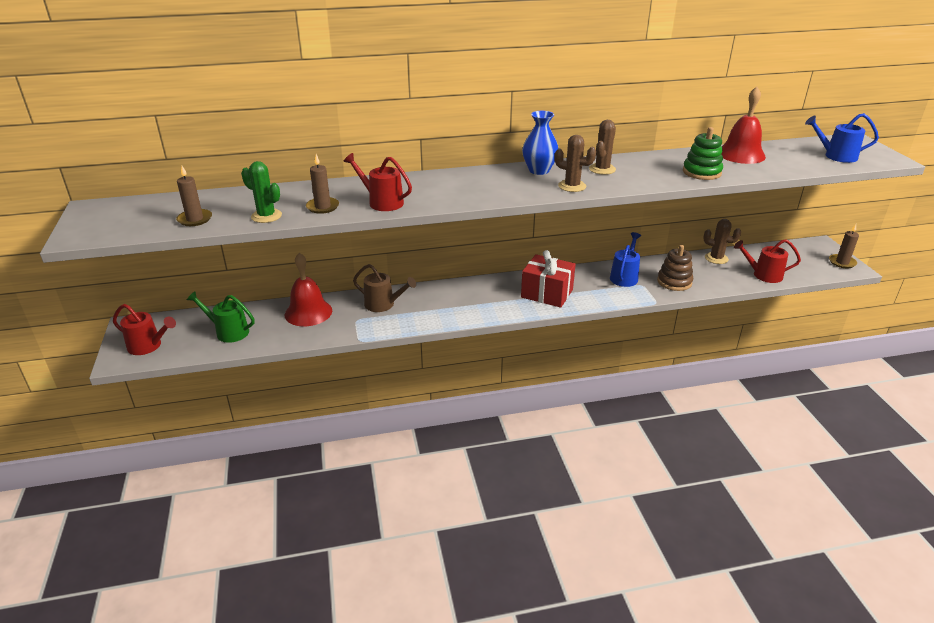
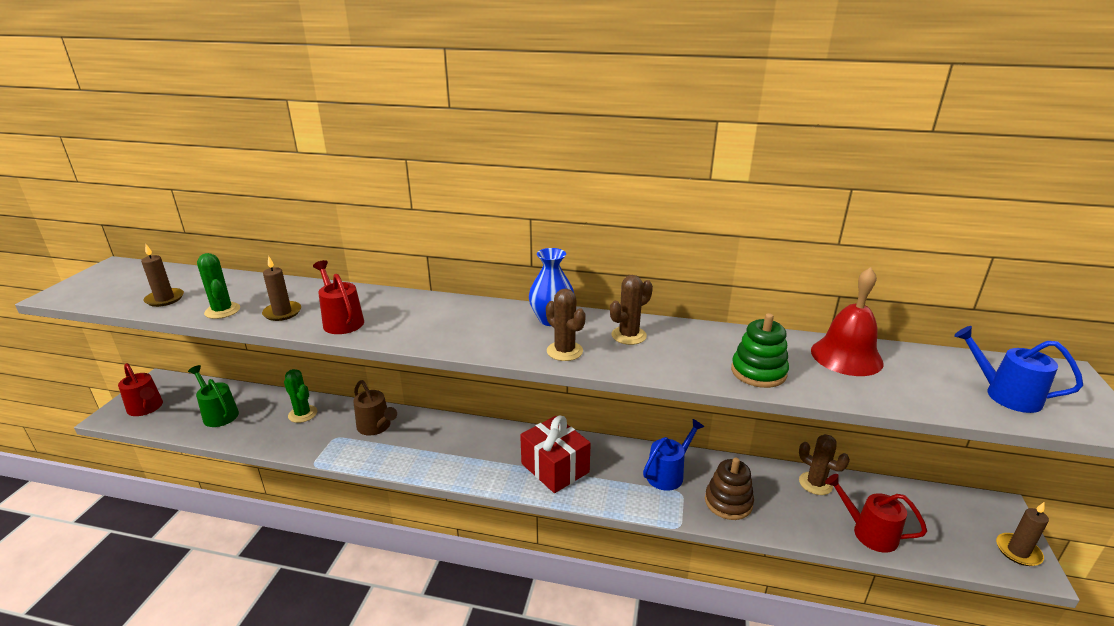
camera: 25 degrees right, 5 degrees down
(308, 312) = (303, 414): red bell -> green cactus

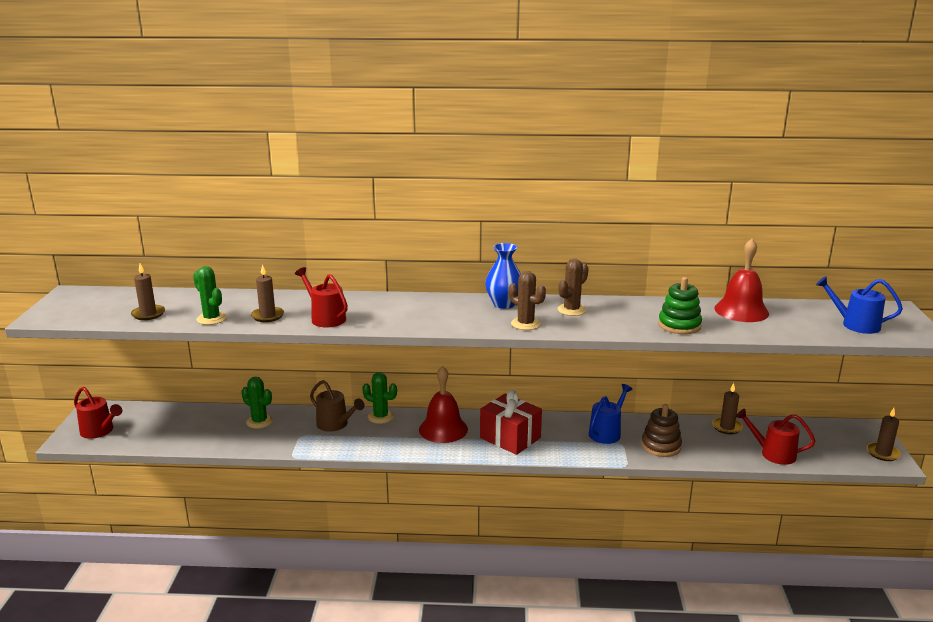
camera: 10 degrees left, 5 degrees down
(218, 414) = (176, 429): green watering can -> none
(426, 422) = (380, 417): none -> green cactus
(486, 446) = (443, 429): none -> red bell
(815, 483) = (727, 427): brown cactus -> brown candle

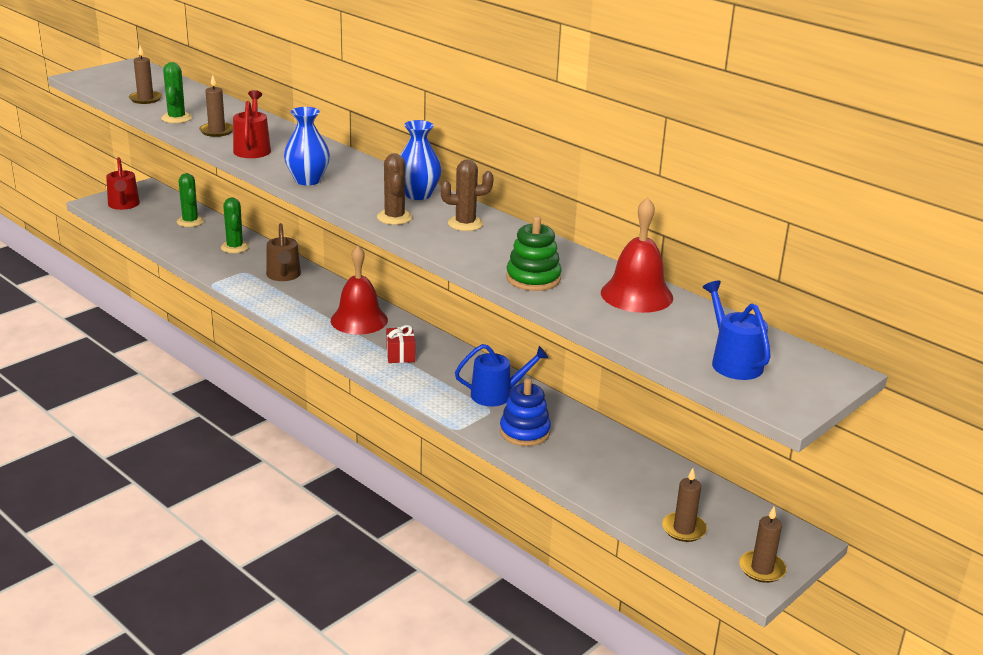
camera: 40 degrees right, 5 degrees up
(380, 417) = (328, 286): green cactus -> green cactus (190, 221)
(415, 323) = (307, 180): none -> blue vase
(510, 438) = (400, 354): red gift -> red gift, size x0.55
(661, 446) = (524, 432): brown stacking toy -> blue stacking toy
(727, 427) = (631, 453): brown candle -> brown candle (683, 529)
(773, 453) = (629, 499): red watering can -> none

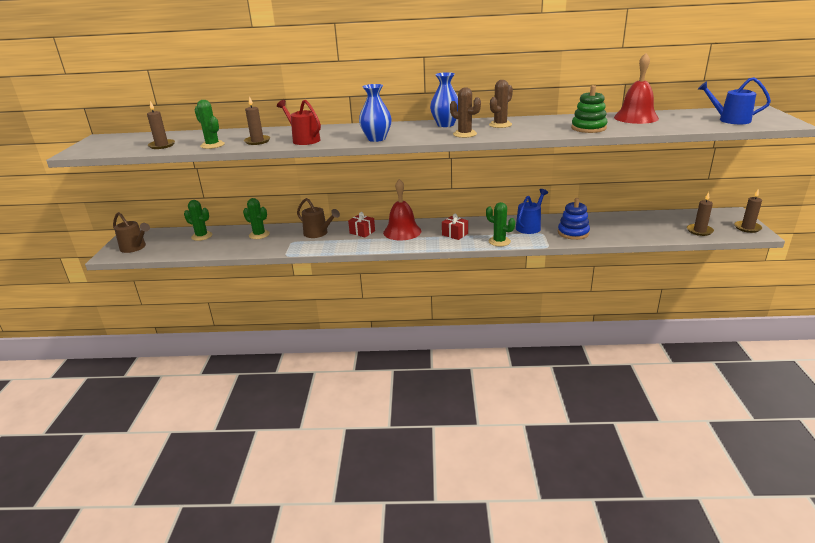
camera: 40 degrees left, 0 degrees up
(124, 205) = (135, 247): red watering can -> brown watering can
(323, 298) = (362, 232): none -> red gift
(423, 391) = (499, 241): none -> green cactus

